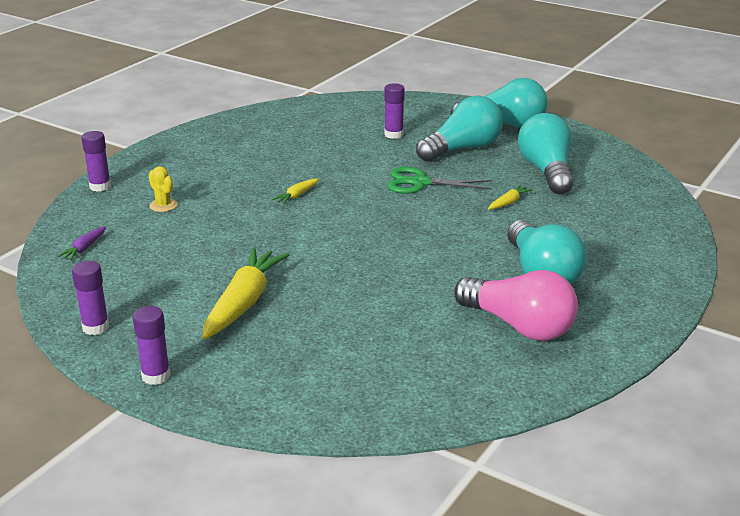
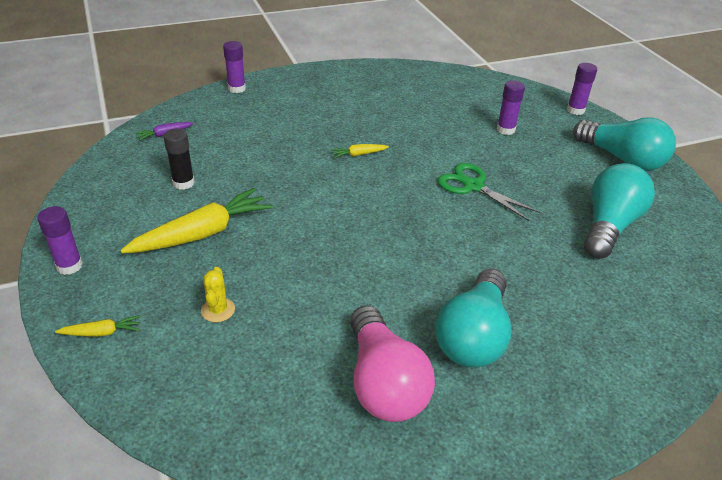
camera: 35 degrees right, 10 degrees up
(95, 327) = (89, 203): purple glue stick -> purple glue stick (575, 110)
(163, 205) = (256, 122): yellow cactus -> yellow cactus (218, 310)
(167, 276) = (183, 183): none -> black glue stick
(463, 149) = (552, 168): turquoise light bulb -> none
(509, 202) = (532, 243): yellow carrot -> yellow carrot (102, 332)

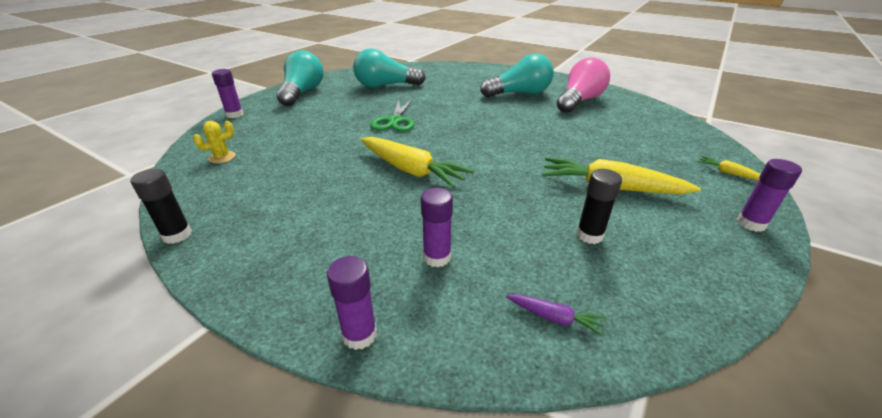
camera: 125 degrees left, 5 degrees down
(218, 310) = (637, 149): yellow cactus -> yellow cactus (222, 157)
(358, 154) = (411, 170): yellow carrot -> yellow carrot, size x2.22
(380, 65) = (177, 235): none -> black glue stick
(505, 130) = (296, 129): purple glue stick -> purple glue stick (437, 257)

